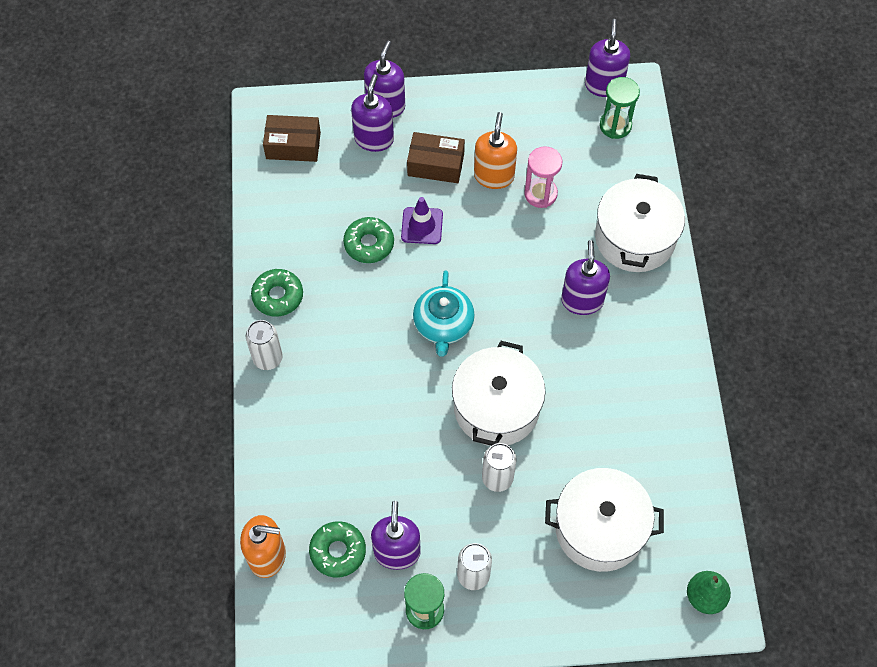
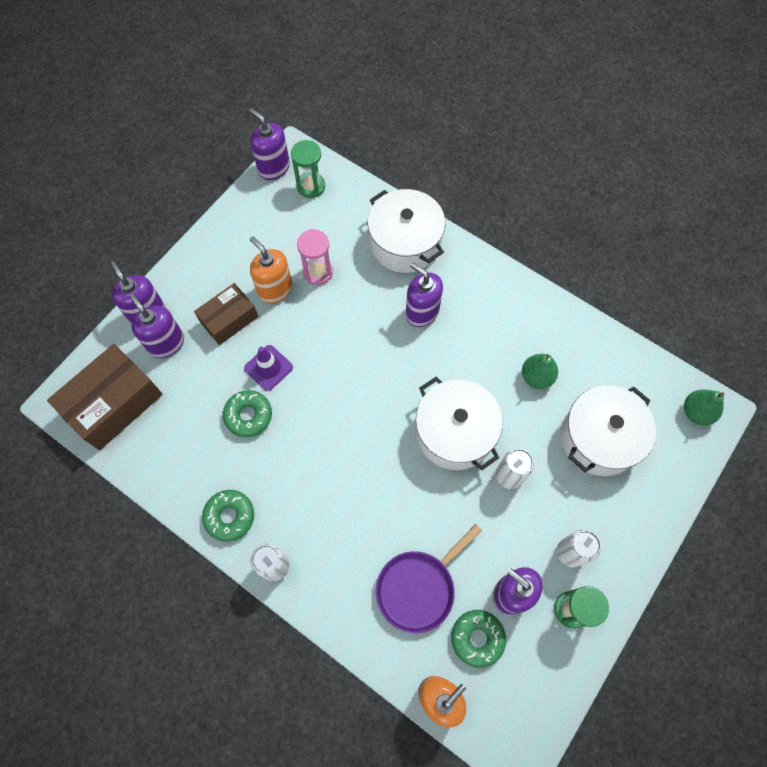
camera: 50 degrees left, 5 degrees up
(293, 145) = (114, 404): brown box -> brown box, size x1.59
(341, 477) = (419, 588): none -> purple pan
(443, 324) = (360, 416): turquoise teapot -> none
(609, 436) = (536, 377): none -> green pear

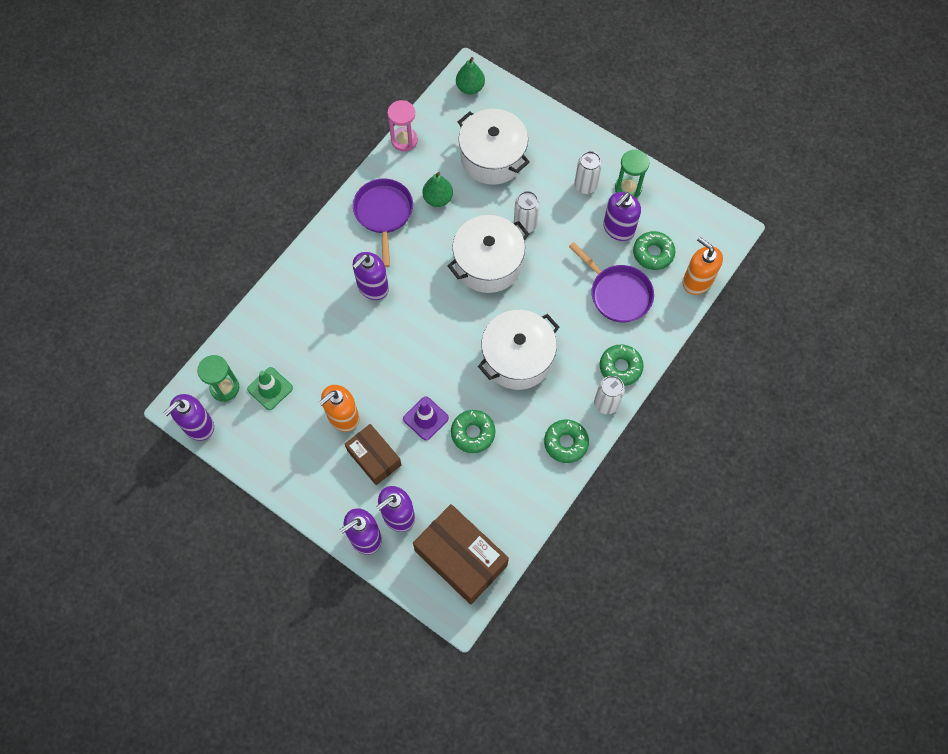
camera: 90 degrees left, 0 degrees up
(308, 224) = (270, 388): none -> green traffic cone
(318, 272) = (326, 378): pink hourglass -> pink hourglass (404, 140)
(320, 586) = (620, 367): none -> green donut
(405, 243) = (298, 300): white pot -> white pot (517, 358)
(513, 320) = (383, 213): none -> purple pan

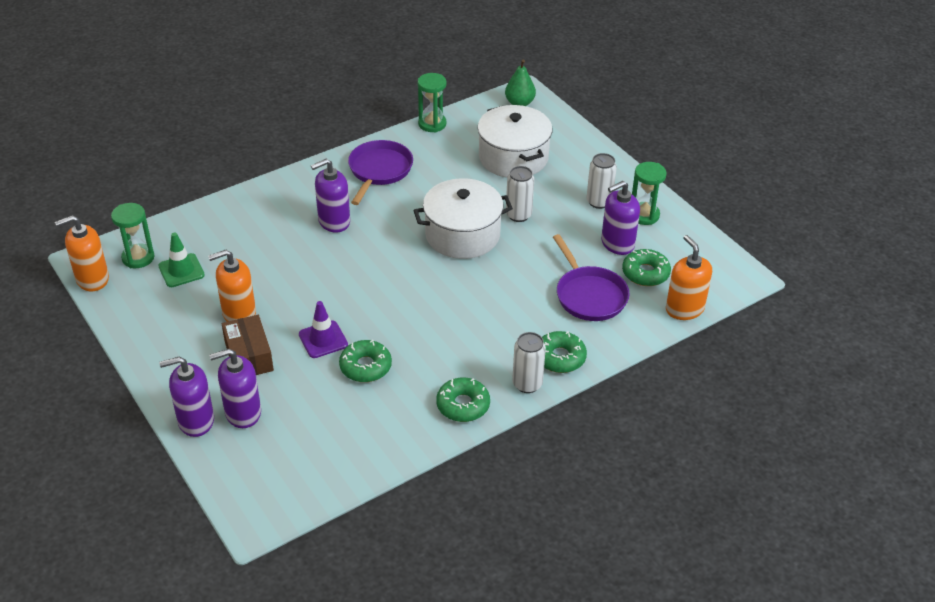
camera: 20 degrees right, 25 degrees down
(198, 425) = (92, 279): purple soap dispenser -> orange soap dispenser
(404, 140) = (432, 124): pink hourglass -> green hourglass
(438, 199) = (440, 173): green pear -> none
(461, 558) = (287, 472): brown box -> none
(517, 358) = (450, 318): white pot -> none

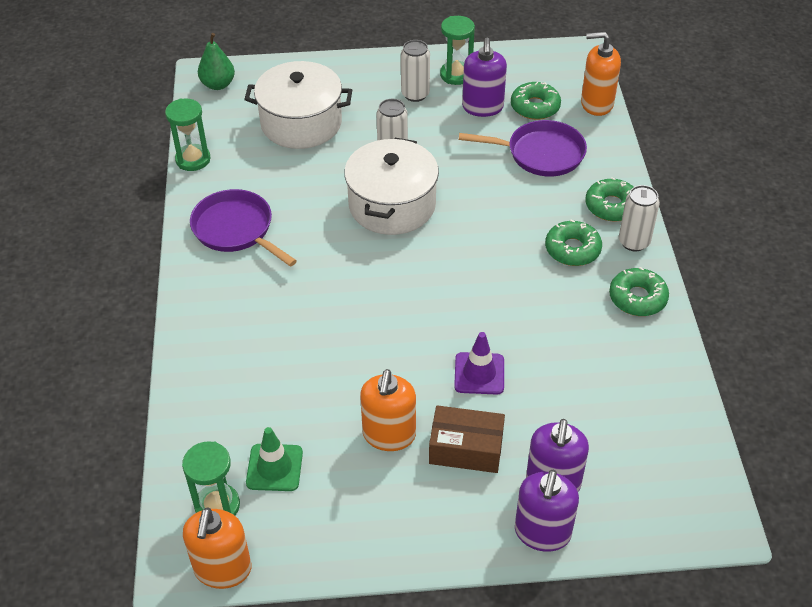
camera: 60 degrees left, 5 degrees up
(334, 221) = (293, 297): purple soap dispenser -> none
(365, 367) = (541, 353): green donut -> green donut (572, 249)

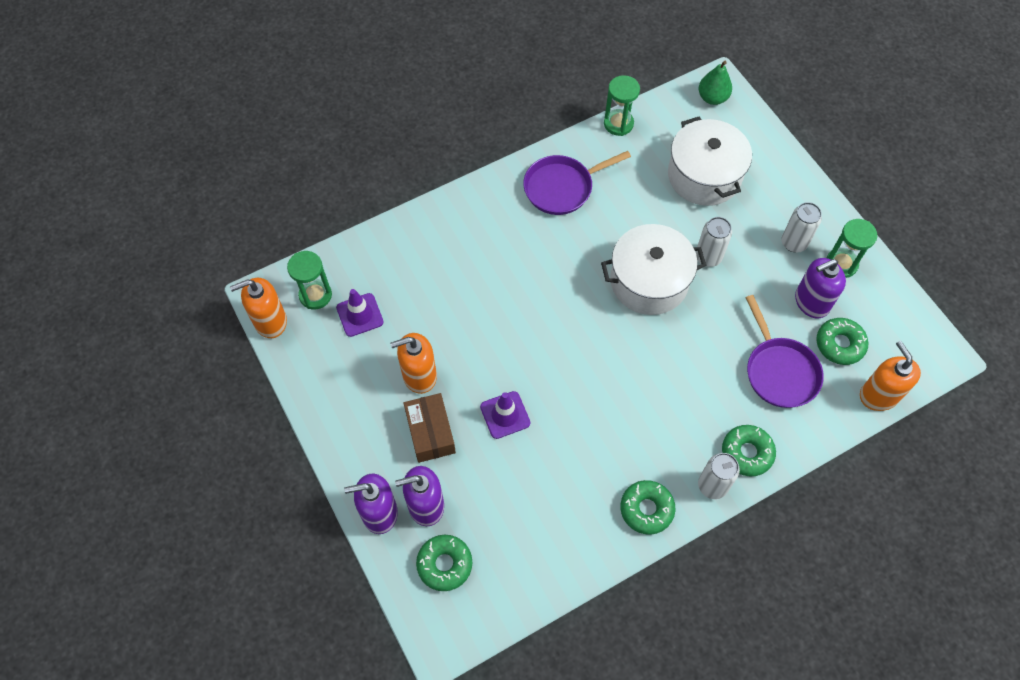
camera: 65 degrees right, 15 degrees up
(236, 229) = (562, 187): purple pan -> purple pan turned 135 degrees counterclockwise
(274, 467) = (360, 315): green traffic cone -> purple traffic cone
(572, 249) = (675, 438): green donut -> green donut (444, 564)

